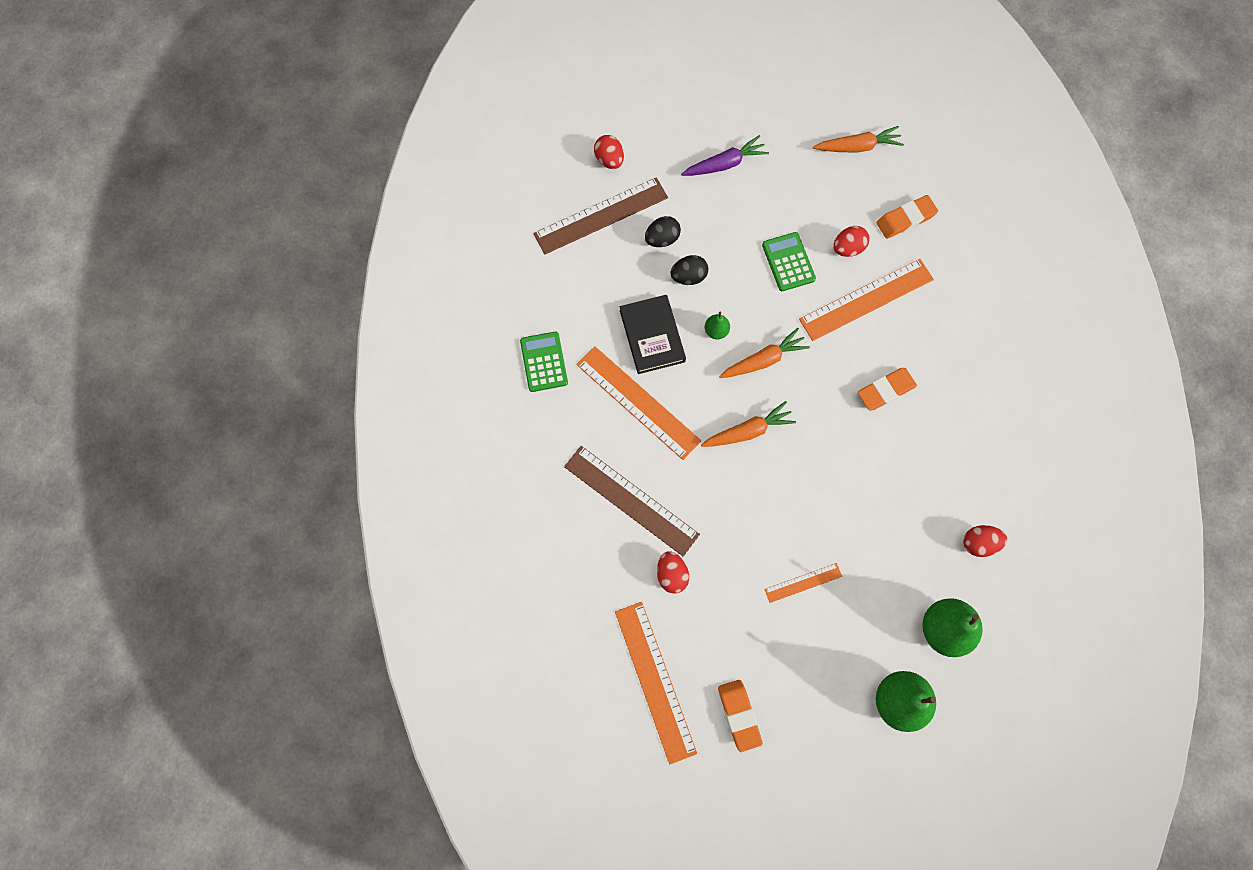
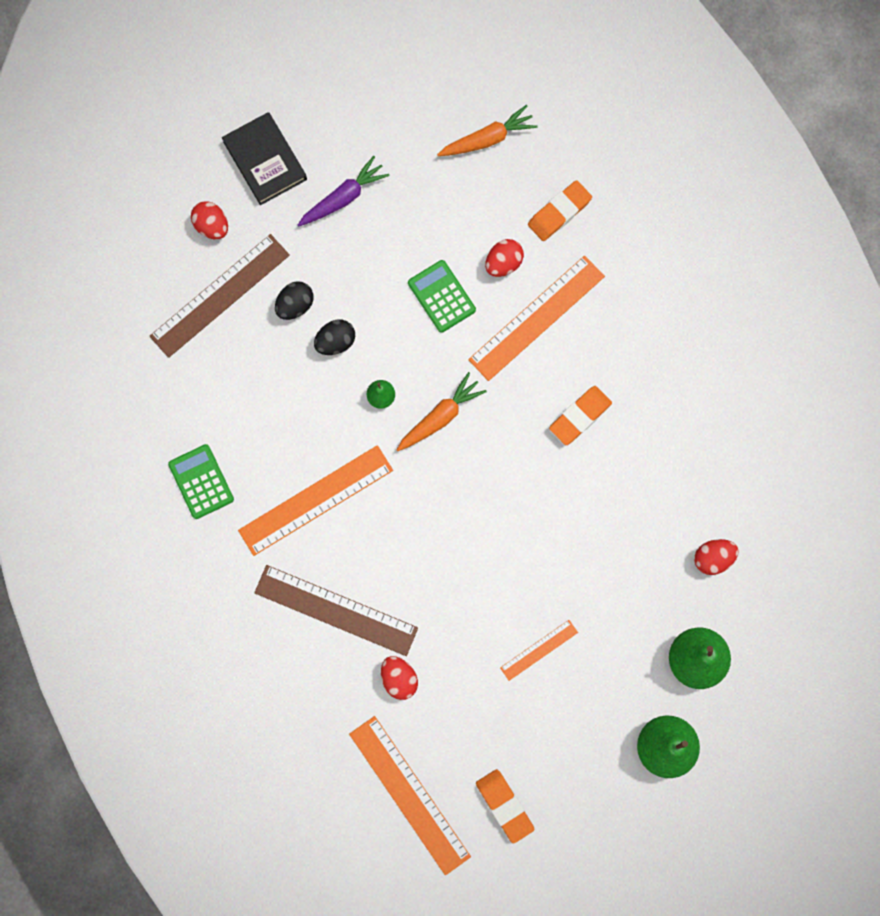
camera: 15 degrees left, 5 degrees up
(638, 402) = (316, 500): orange ruler -> orange ruler turned 60 degrees counterclockwise
(652, 336) = (312, 421): black book -> black book (265, 160)
(748, 431) = (443, 500): orange carrot -> none

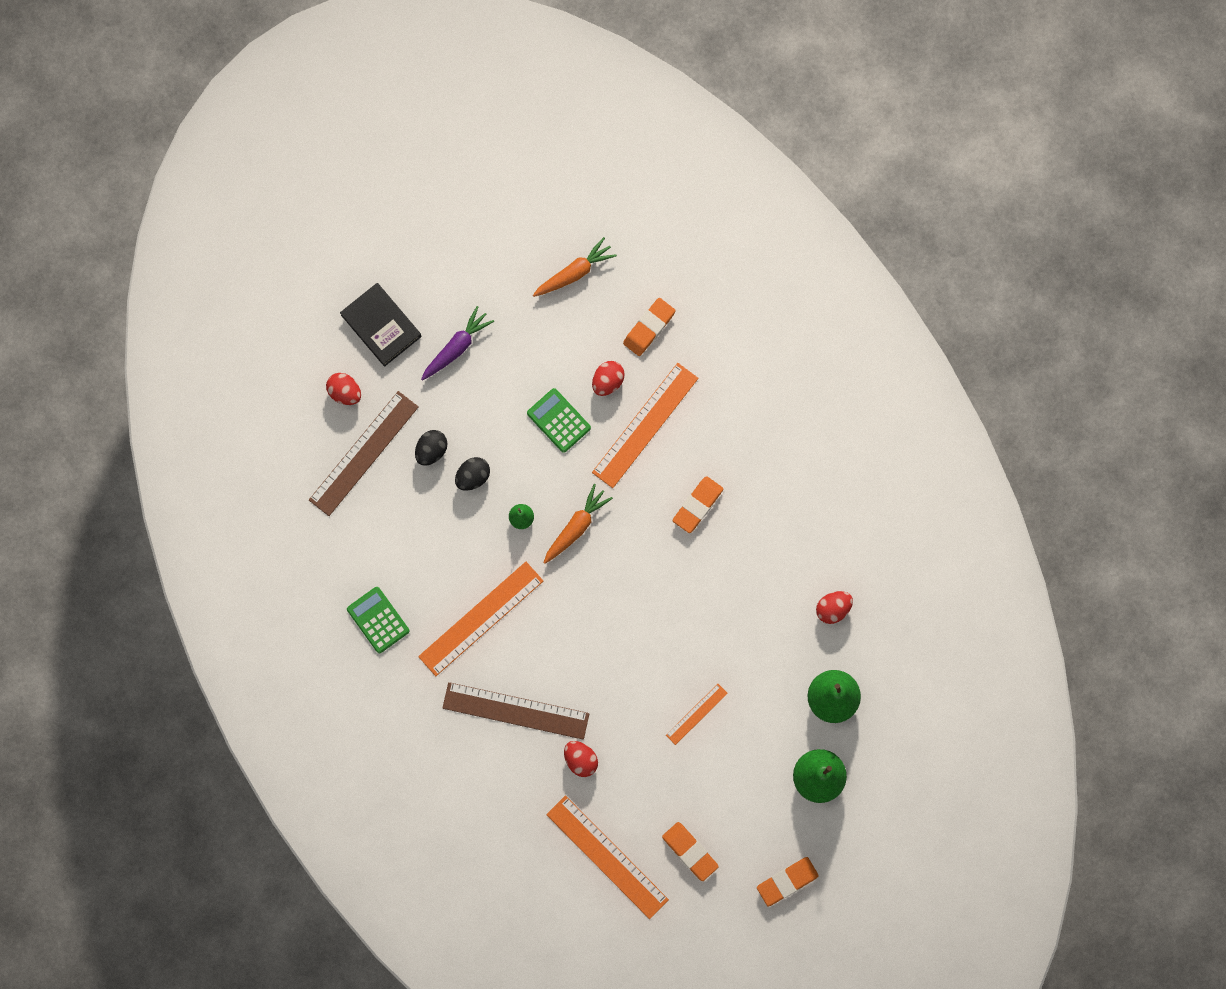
camera: 10 degrees left, 0 degrees up
(609, 860) = (787, 881): none -> orange eraser

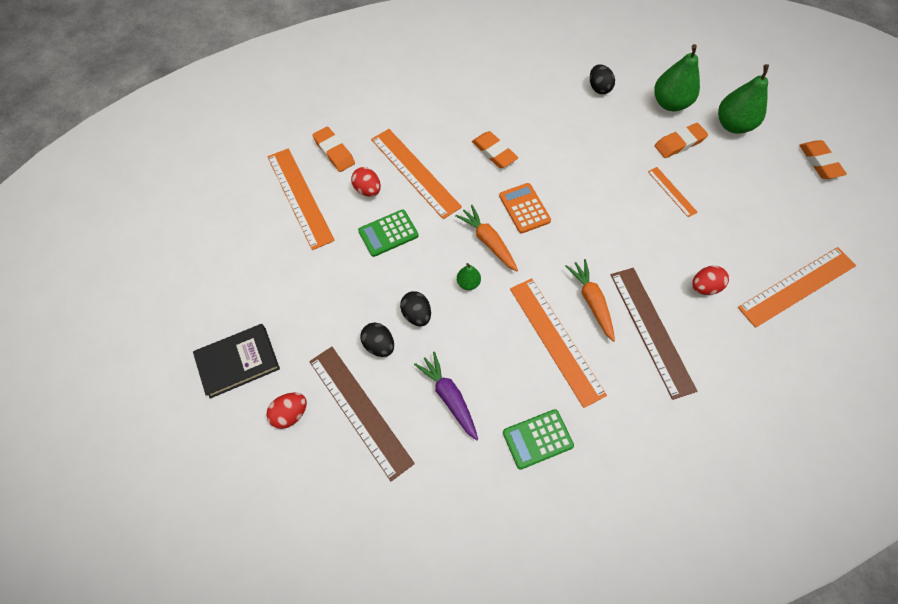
camera: 75 degrees left, 15 degrees down
(457, 347) = (288, 299): purple carrot -> purple carrot (449, 397)
(516, 710) = (651, 330): brown ruler -> brown ruler turned 45 degrees counterclockwise
(574, 272) = (263, 192): orange carrot -> orange carrot (591, 301)
(578, 313) = (299, 197): none -> orange ruler
(629, 555) = (524, 208): none -> orange calculator
(690, 851) = (793, 222): orange eraser -> orange eraser (679, 143)
(833, 609) = (599, 88): red egg -> black egg

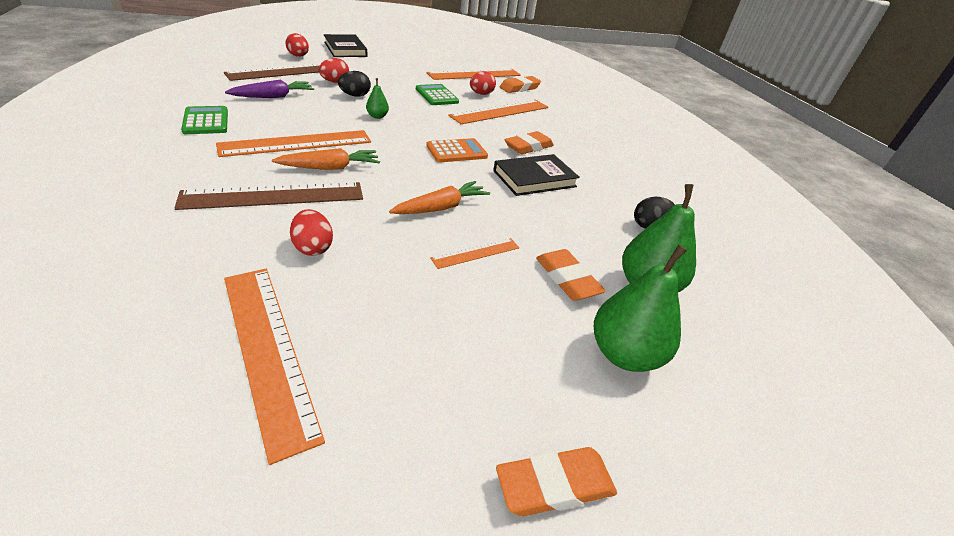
camera: 85 degrees right, 25 degrees down
(379, 345) = (335, 82): black egg -> red egg
(488, 241) = (420, 130): orange carrot -> orange carrot (441, 207)
(554, 152) = (534, 179): none -> black book

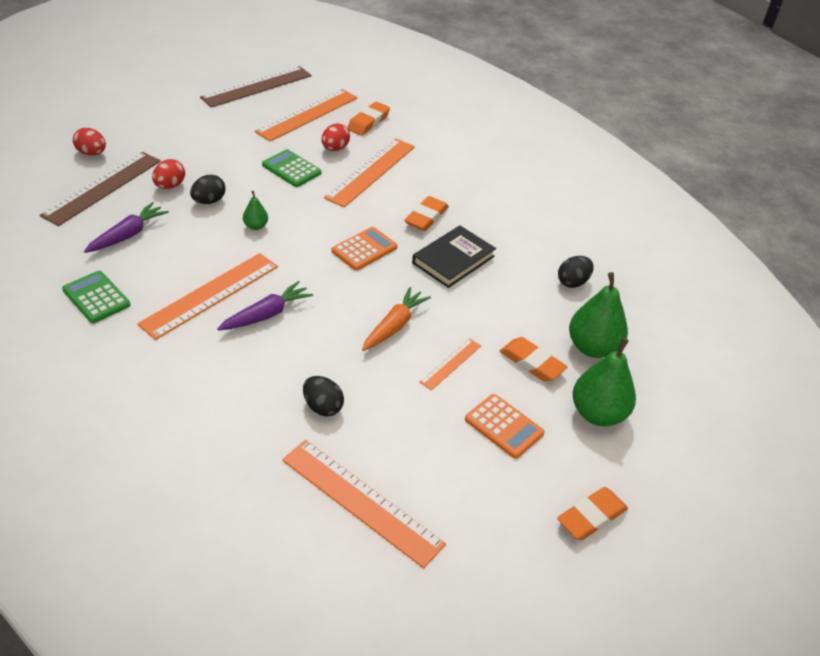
camera: 20 degrees left, 5 degrees up
(274, 196) = (246, 366): brown ruler -> brown ruler (257, 86)
(313, 248) = (322, 407): red egg -> black egg
(330, 167) = (266, 314): orange carrot -> purple carrot
(345, 49) = (132, 119): black book -> none
(497, 329) = (504, 426): none -> orange calculator

